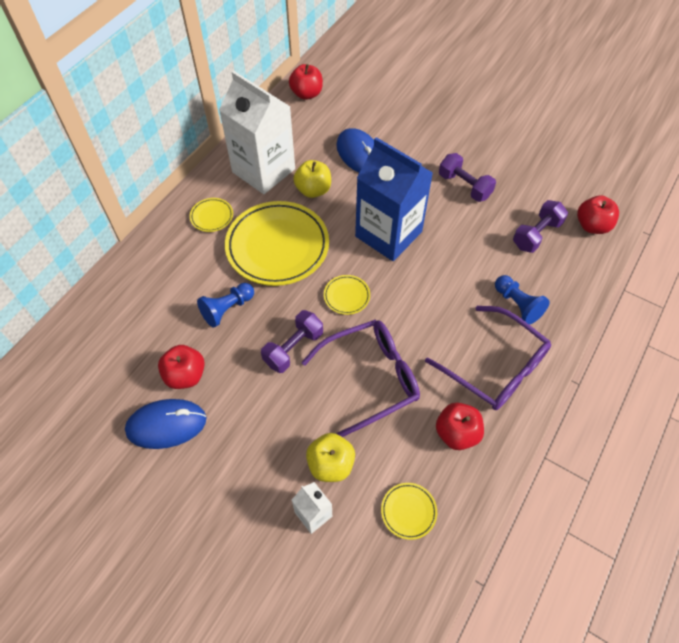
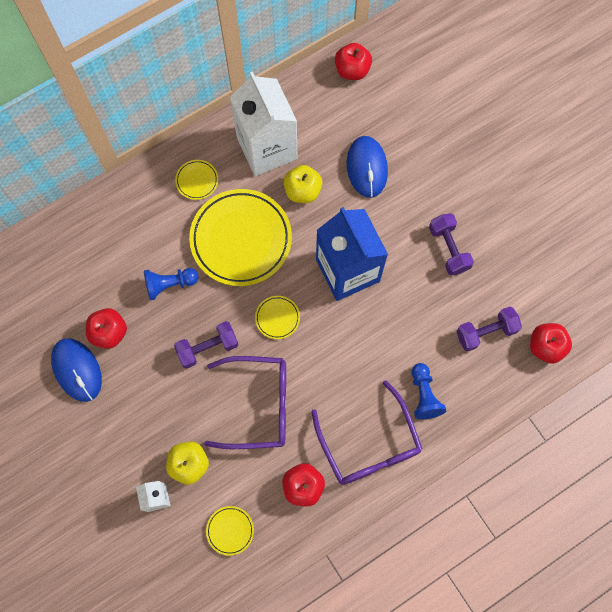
camera: 25 degrees right, 15 degrees up
(166, 425) = (77, 370): blue mouse -> blue mouse turned 45 degrees clockwise

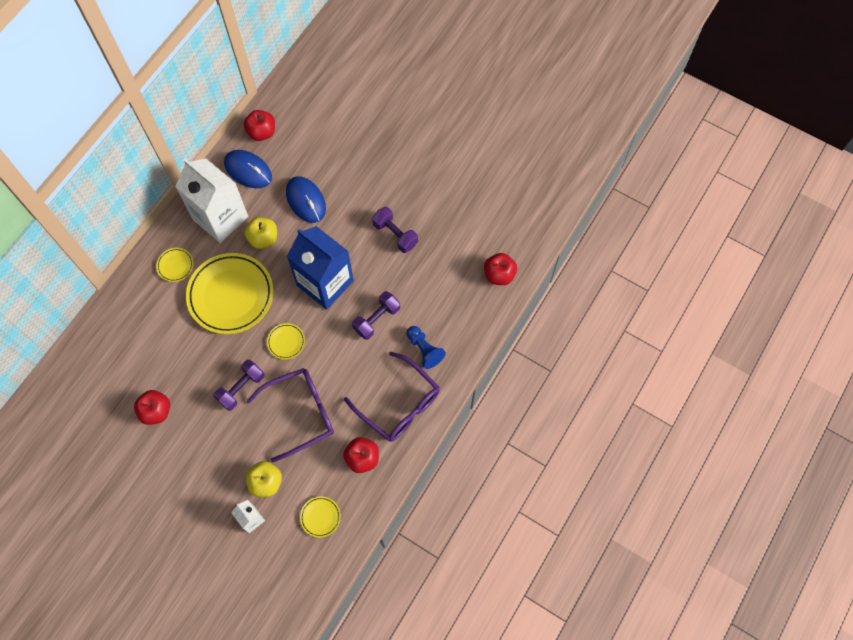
camera: 25 degrees left, 5 degrees down
(77, 370) = (143, 451): blue mouse -> blue mouse (248, 170)
(169, 284) = (189, 354): blue pawn -> none
(486, 332) = (450, 283): purple dumbbell -> purple dumbbell (376, 319)

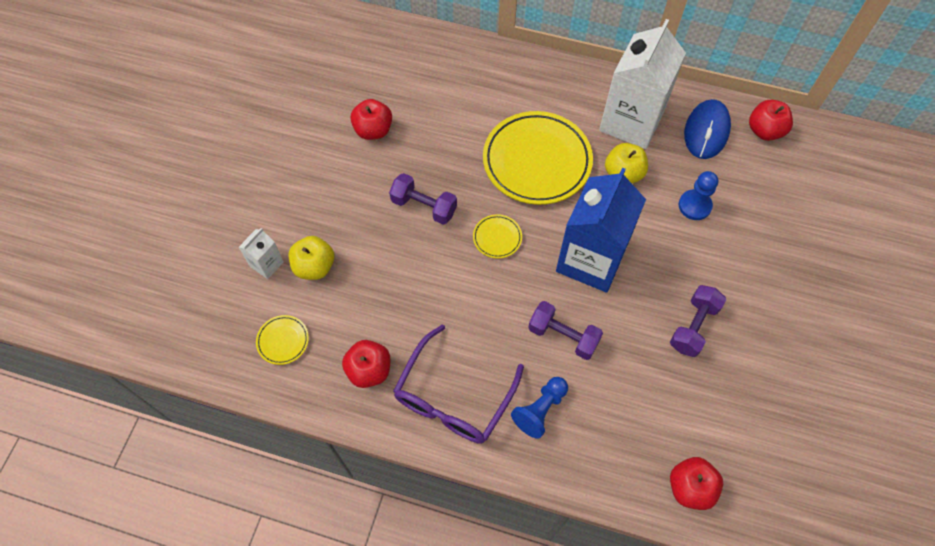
camera: 75 degrees right, 5 degrees down
(175, 266) = (553, 95): yellow plate -> none
(300, 414) = (409, 279): purple glasses -> none
(306, 200) = (694, 206): blue mouse -> blue pawn

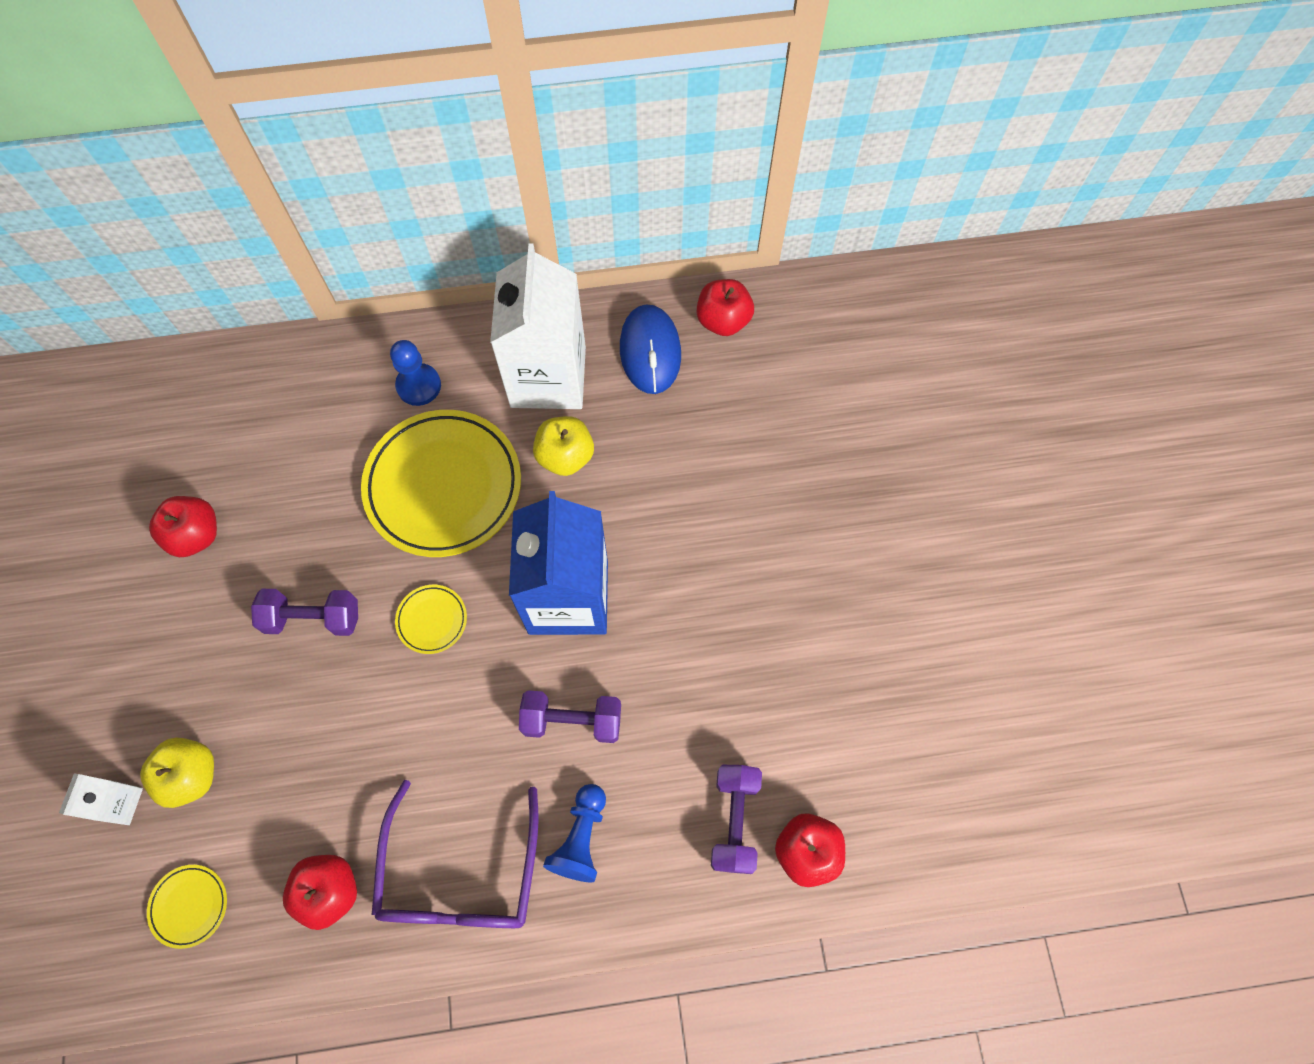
camera: 25 degrees left, 5 degrees up
(693, 326) = (732, 632): purple dumbbell -> purple dumbbell (734, 820)
(694, 206) = (673, 463): blue pawn -> blue pawn (419, 386)

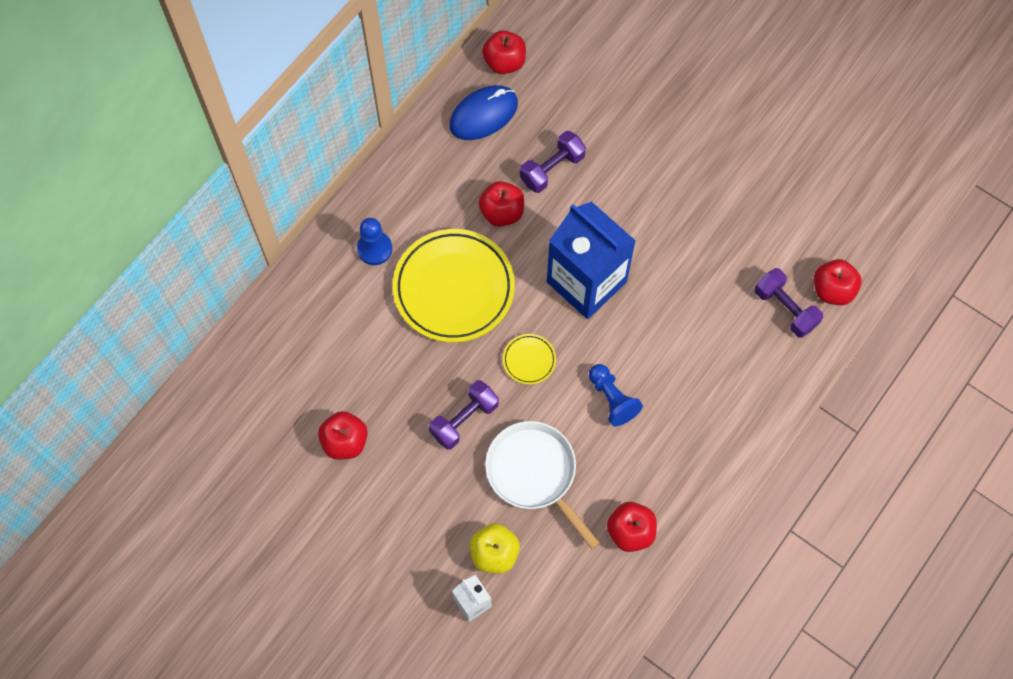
camera: 45 degrees left, 0 degrees up
(189, 906) = (569, 608): yellow plate -> none
(312, 736) = (534, 473): none -> white pan
(460, 872) = (684, 460): purple glasses -> none
(548, 377) = (442, 179): white carton -> none
(565, 456) = (502, 212): yellow apple -> red apple
(572, 720) = (657, 339): purple dumbbell -> purple dumbbell (552, 169)
(581, 837) = (723, 387): blue pawn -> blue pawn (612, 399)
(650, 351) = (483, 114): blue mouse -> blue mouse turned 75 degrees counterclockwise

